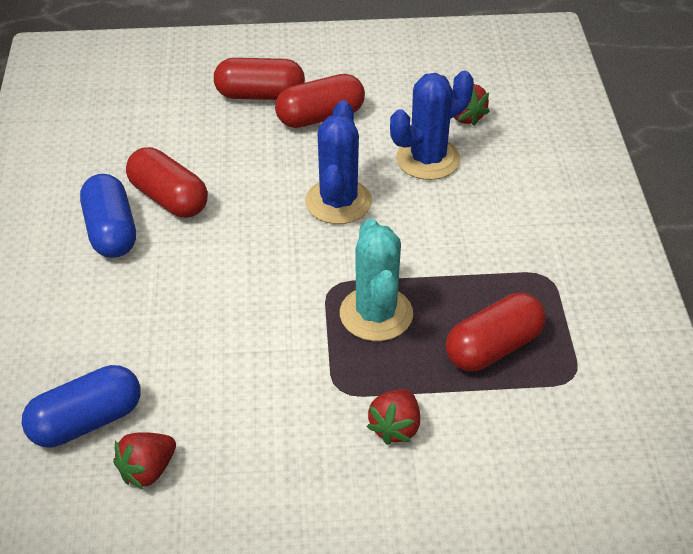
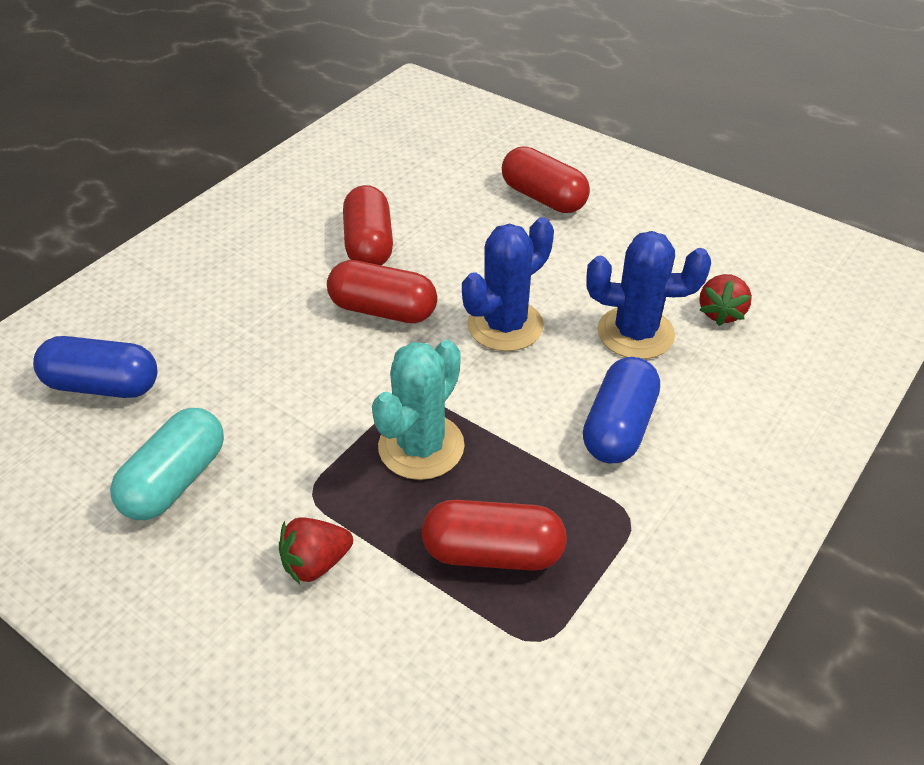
camera: 40 degrees right, 0 degrees up
(111, 231) = (296, 247): blue capsule -> blue capsule (619, 427)
(147, 470) = (94, 455): red strawberry -> none
(233, 445) = (175, 481): none -> turquoise capsule
(320, 117) = (575, 242): red capsule -> red capsule (383, 310)

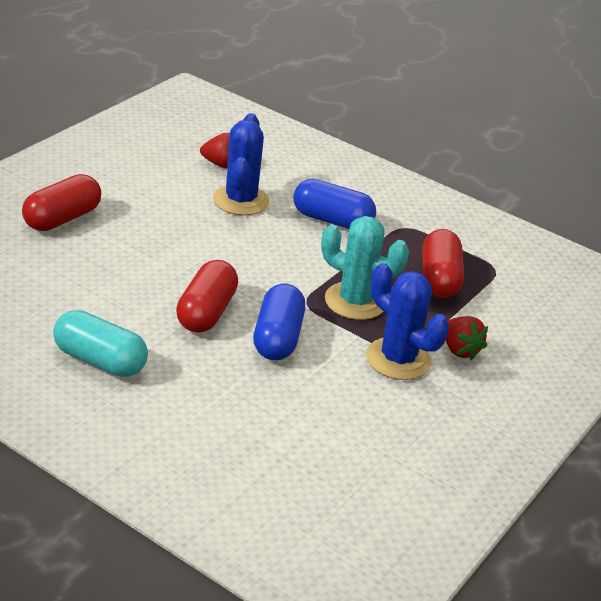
camera: 95 degrees left, 10 degrees down
(103, 385) = (296, 473): blue capsule -> blue capsule (277, 338)
(175, 481) = (399, 420): turquoise capsule -> turquoise capsule (100, 361)
(369, 245) = (113, 317): red capsule -> none
(505, 325) = (229, 254): blue cactus -> blue cactus (398, 359)

